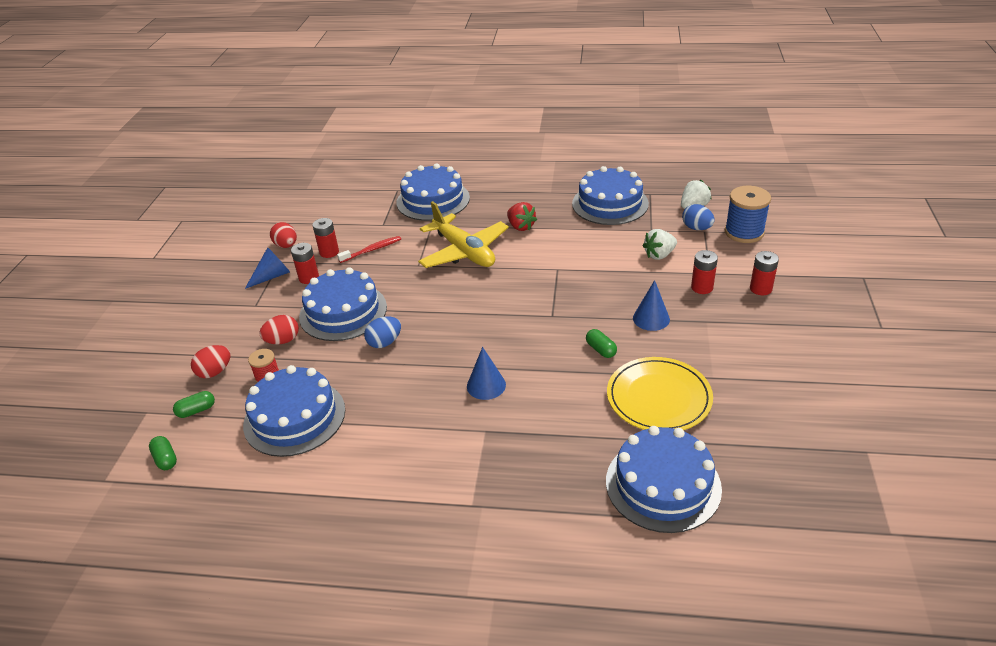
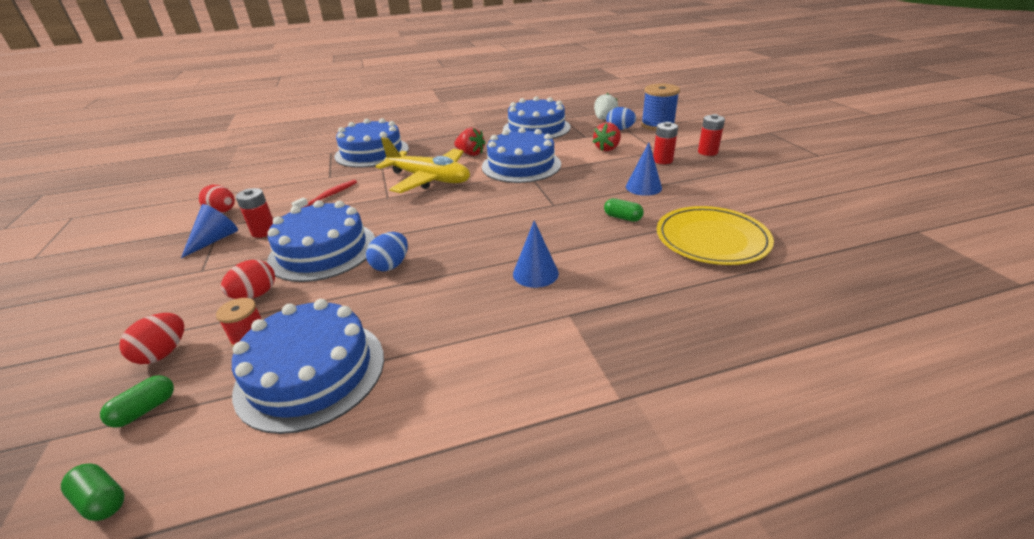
camera: 25 degrees left, 5 degrees down
(329, 252) = (279, 207): red battery -> none
(659, 255) = (607, 148): white strawberry -> red strawberry
(663, 484) = (796, 307): blue cake -> blue cake (521, 165)

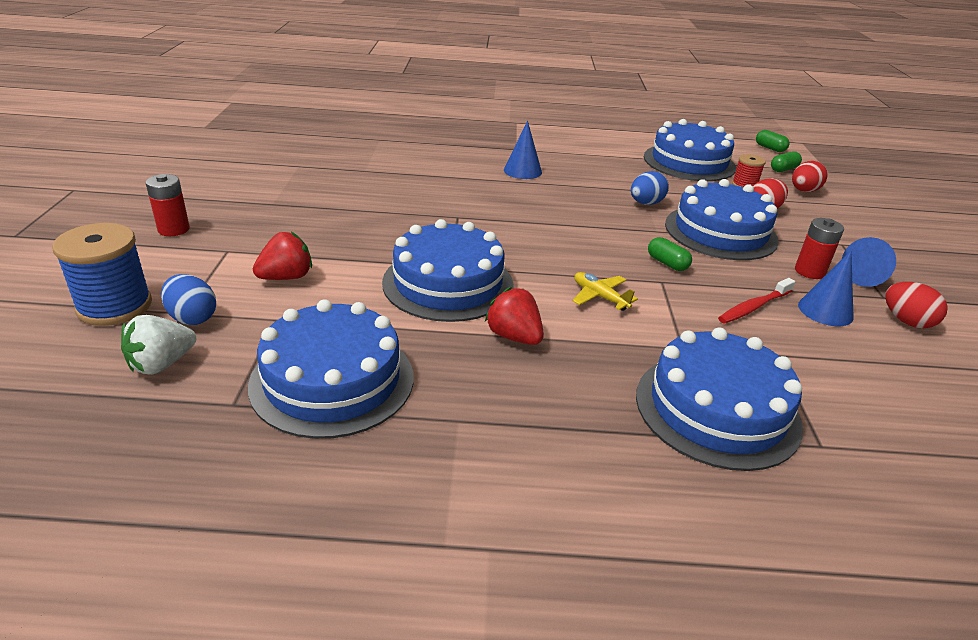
camera: 165 degrees left, 0 degrees up
(429, 179) = (600, 297): yellow plane -> yellow plane, size x0.44
(622, 218) = (405, 187): green capsule -> green capsule (667, 263)
(643, 187) = (337, 208): blue cone -> blue cone (825, 311)
(662, 160) = (252, 234): red battery -> none
(711, 239) = (358, 157): yellow plate -> none

